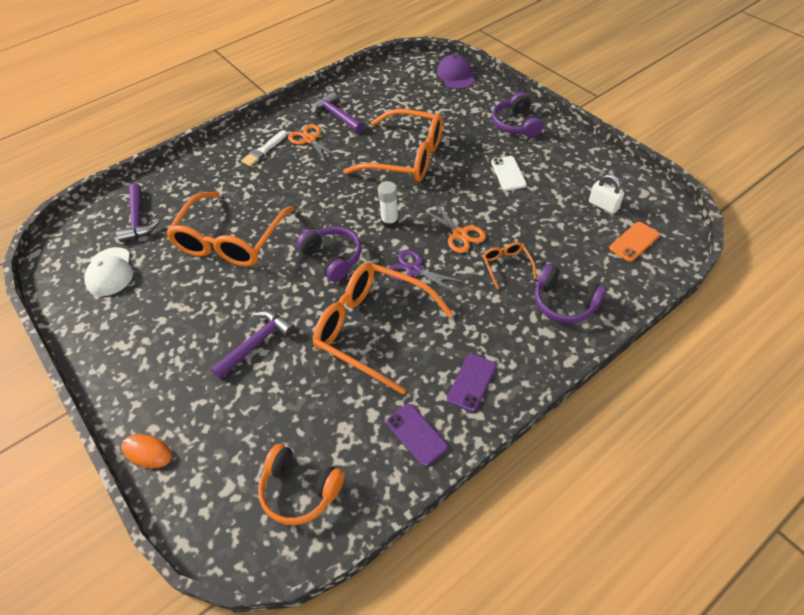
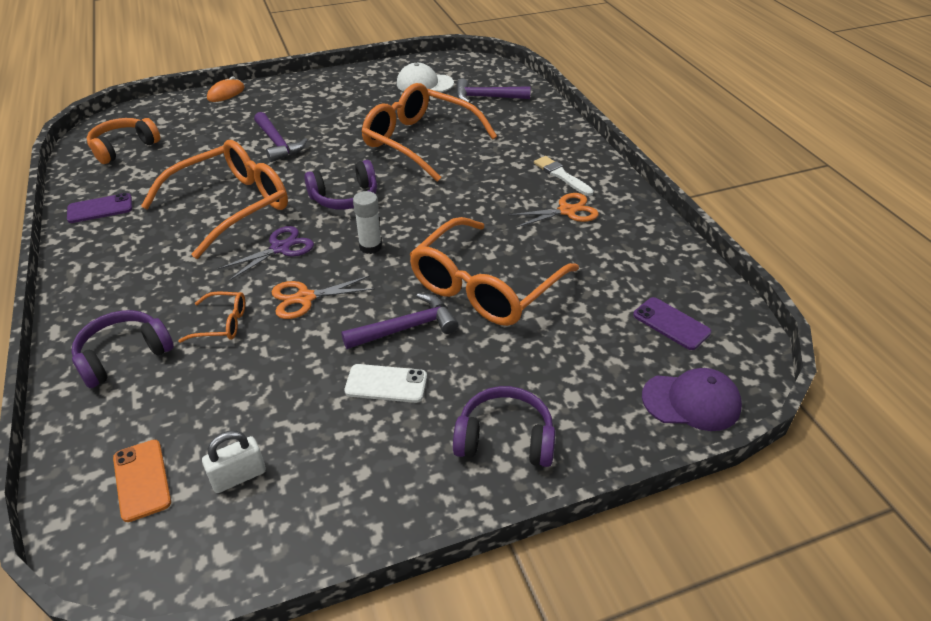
camera: 105 degrees right, 10 degrees down
(337, 116) = (613, 242): purple hammer -> purple hammer (406, 328)
(471, 382) = (110, 252): purple phone -> purple phone (671, 324)

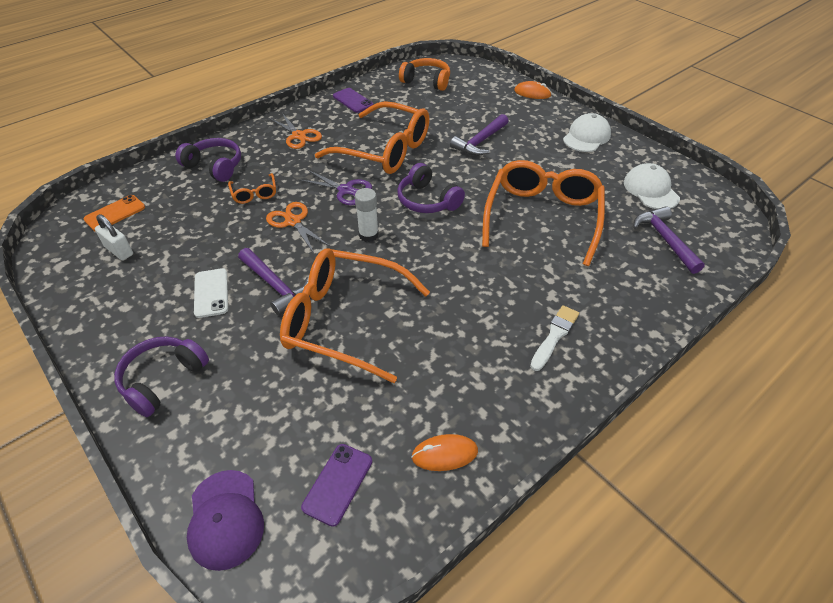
camera: 70 degrees right, 5 degrees up
(326, 88) = (586, 137): none -> white cap
(505, 438) = (163, 379): purple headphones -> purple headphones turned 135 degrees counterclockwise
(567, 211) = (491, 354): orange scissors -> orange scissors (299, 136)
(657, 259) = (444, 454): none -> orange mouse

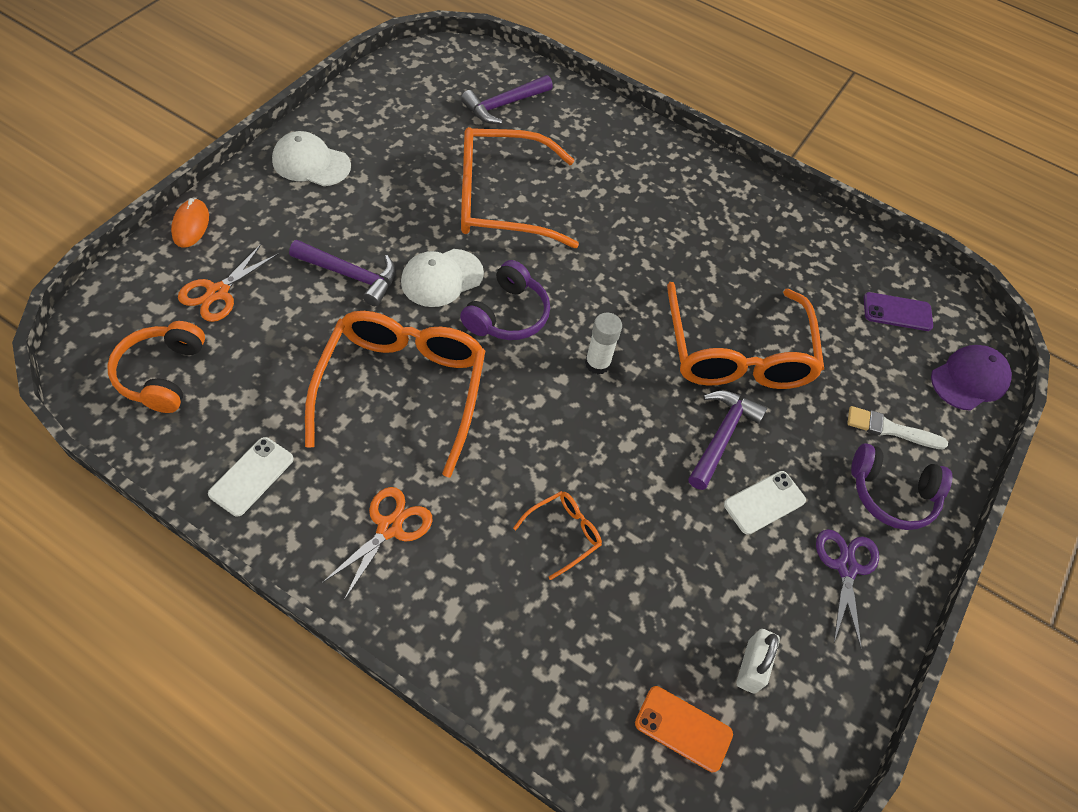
camera: 115 degrees left, 10 degrees up
(215, 166) = (515, 629): purple headphones -> none
(293, 221) = (605, 458): orange scissors -> orange scissors (218, 292)
(345, 190) = (516, 414): purple scissors -> purple scissors (846, 567)
(353, 101) = (251, 476): purple phone -> white phone
(444, 454) = (832, 248): orange mouse -> none
(554, 335) = (674, 185): white brush -> white brush (890, 429)
(651, 190) = (417, 110): white cap -> white cap (442, 278)

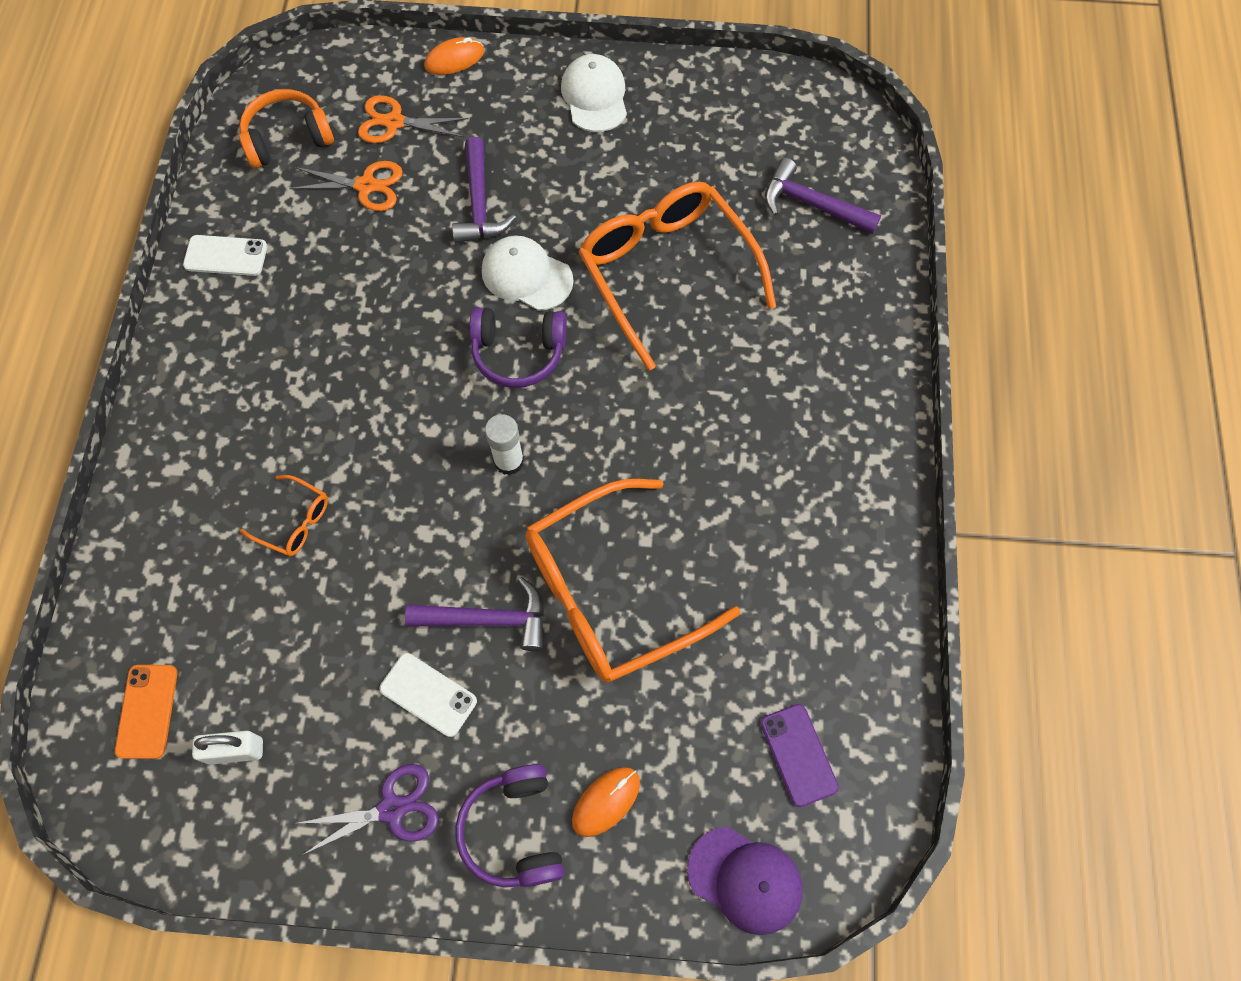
camera: 70 degrees right, 10 degrees up
(389, 527) = (229, 380): orange scissors -> orange scissors (366, 186)
(402, 389) = (376, 313): orange glasses -> none
(890, 429) = (606, 801): white brush -> orange mouse

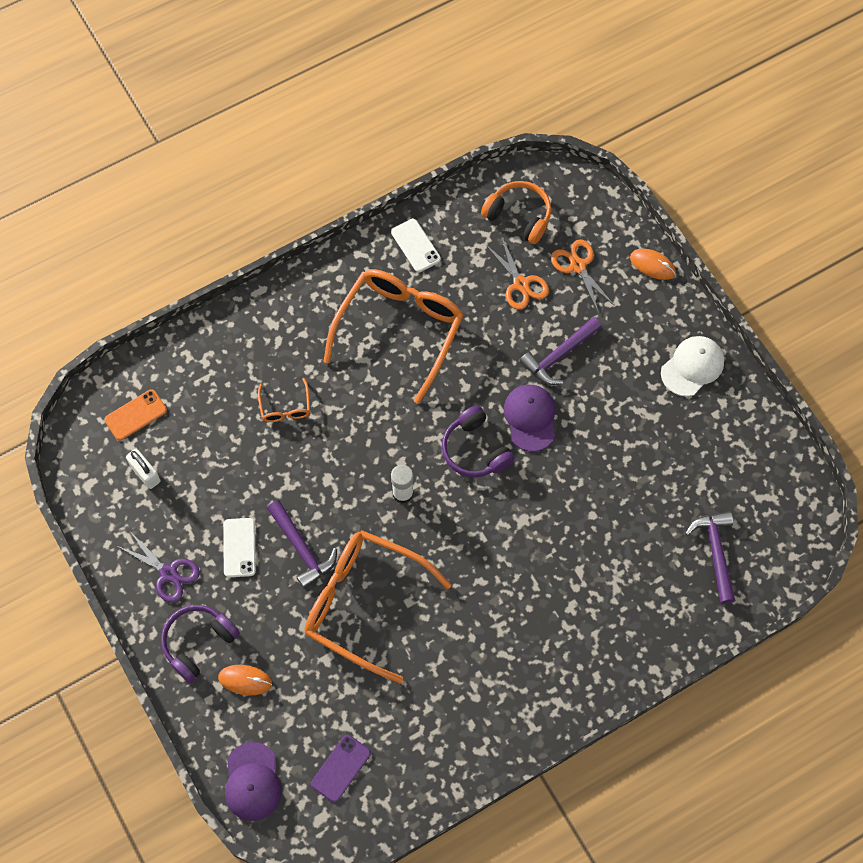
camera: 55 degrees right, 0 degrees up
(526, 275) = (530, 418): white cap -> purple cap
(666, 272) = (595, 497): orange glasses -> orange glasses (399, 330)

